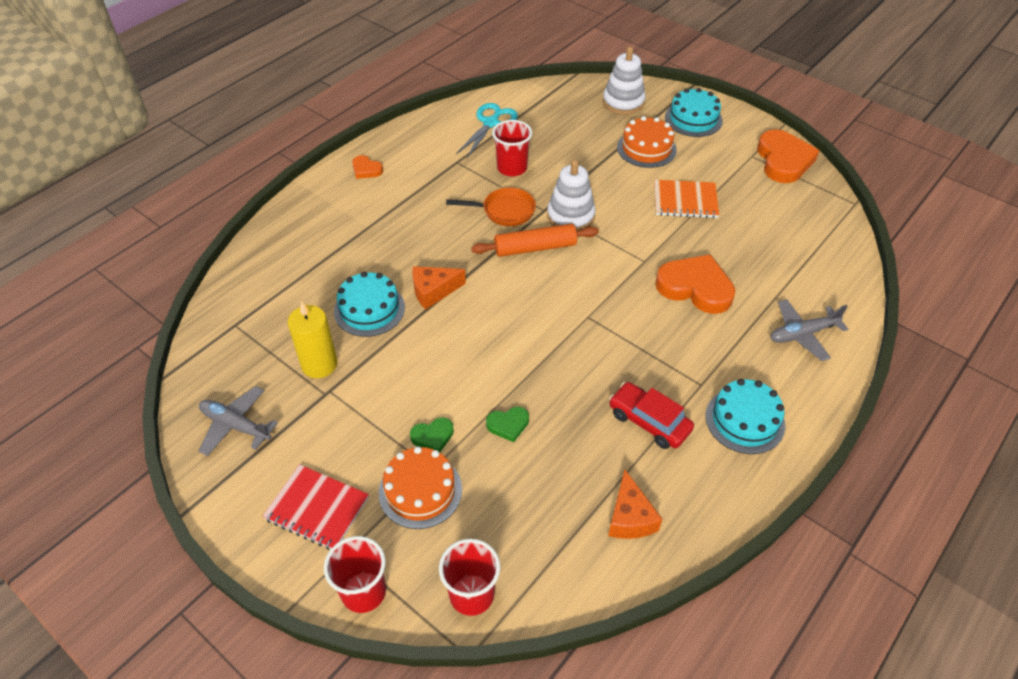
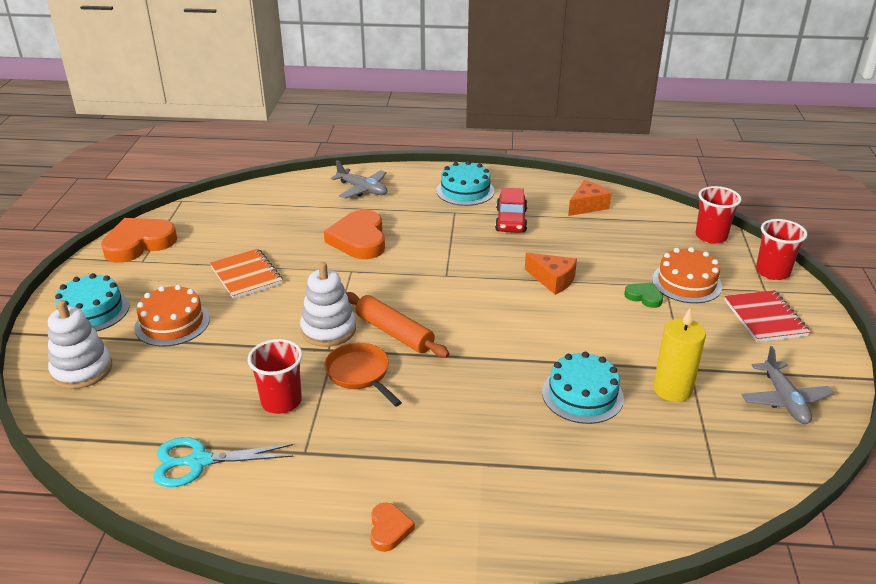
camera: 125 degrees left, 15 degrees down
(433, 291) = (515, 367): orange cheese -> orange cheese (552, 280)
(508, 425) = (589, 270): green heart -> none

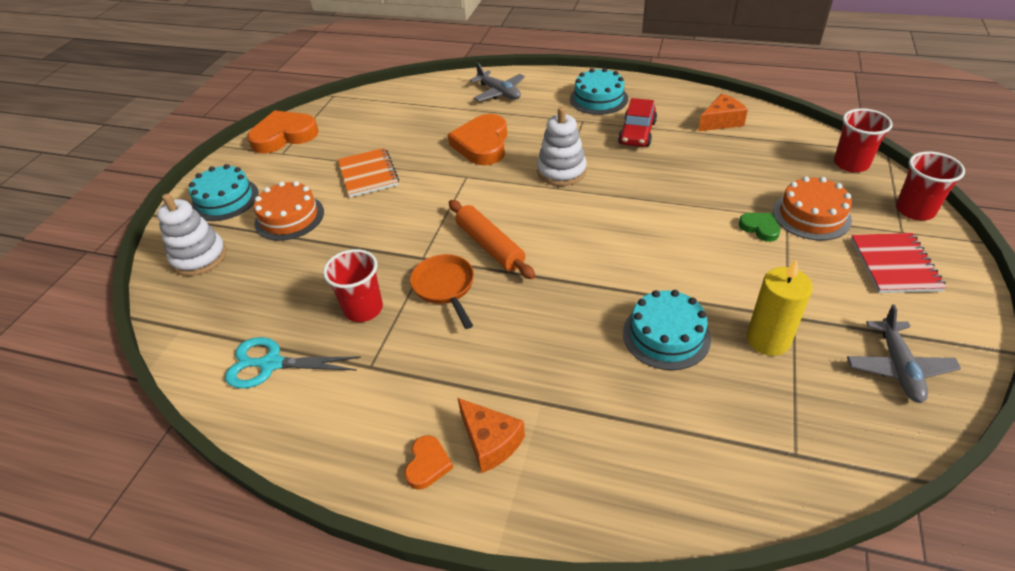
camera: 15 degrees right, 10 degrees up
(328, 330) = (428, 237): white stacking toy -> white stacking toy (561, 171)
(552, 280) = (665, 201): orange cheese -> orange cheese (490, 441)

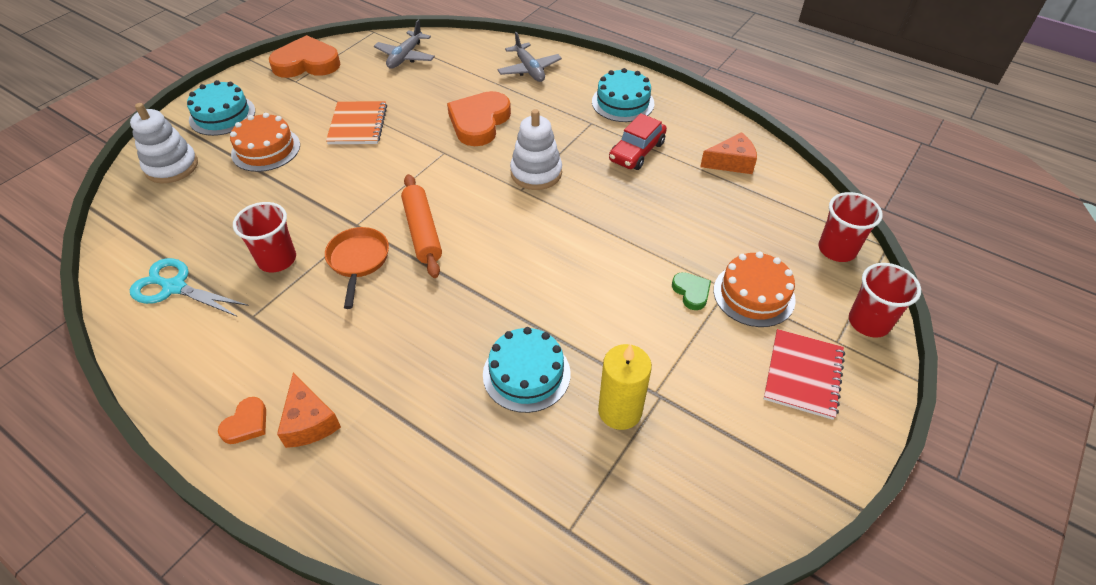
camera: 15 degrees right, 5 degrees up
(898, 367) = (728, 482): grey plane -> grey plane (405, 56)

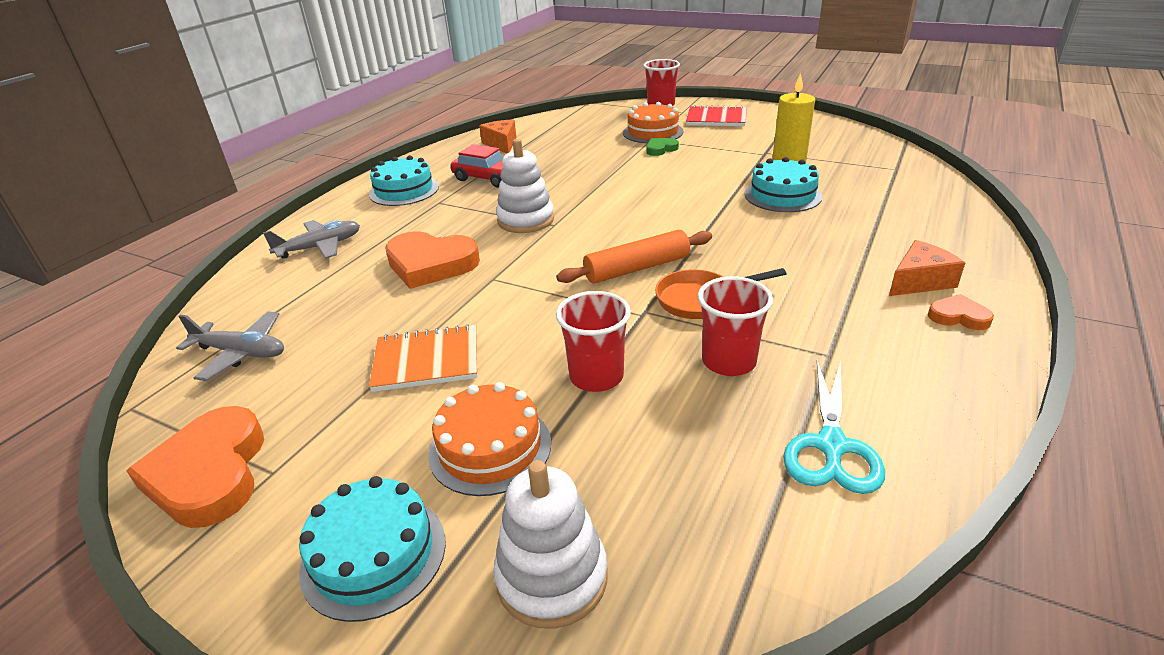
camera: 95 degrees left, 15 degrees down
(837, 249) = (596, 113): red cup -> red cup (596, 376)

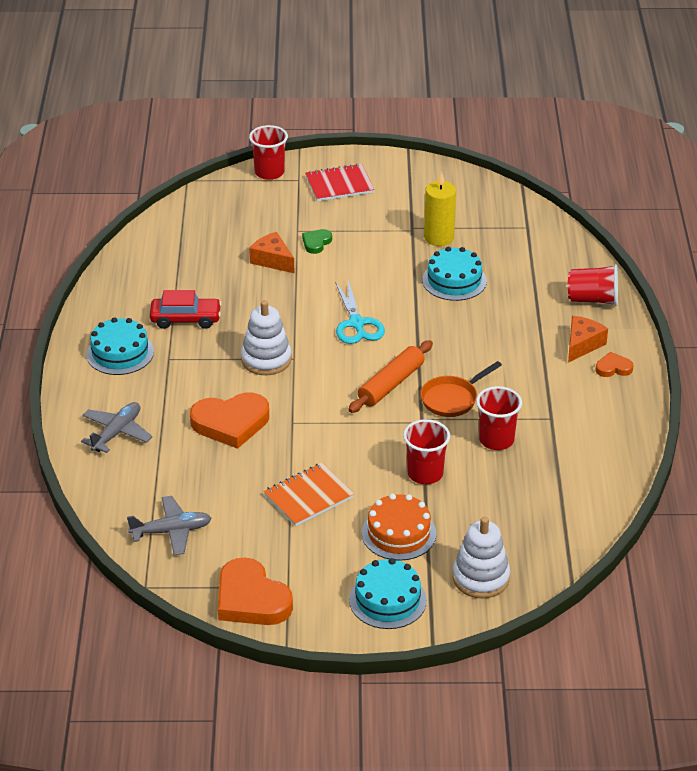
camera: 30 degrees left, 5 degrees up
(501, 144) = (153, 268): orange cheese -> orange cheese (272, 260)
(652, 132) = (291, 219): orange cake -> none
(831, 446) = (575, 474): turquoise scissors -> turquoise scissors (356, 324)
(954, 240) = (592, 299): none -> red cup

